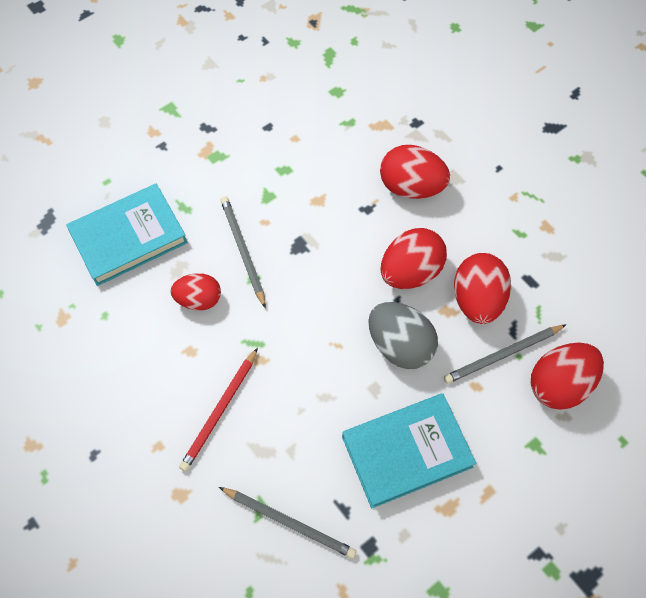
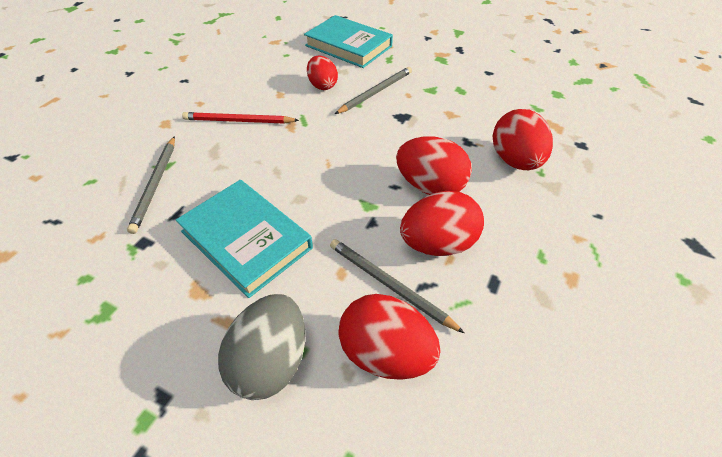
camera: 65 degrees right, 15 degrees down
(400, 345) = (351, 202): grey egg -> grey egg (271, 361)

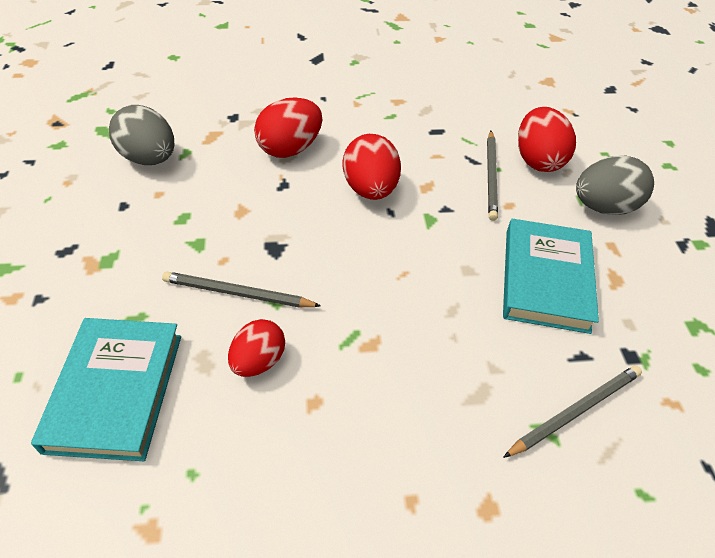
camera: 125 degrees left, 0 degrees up
(238, 121) = (408, 411): red pencil -> none
(437, 244) = (430, 165): red egg -> none
(537, 91) = (149, 159): none -> grey egg

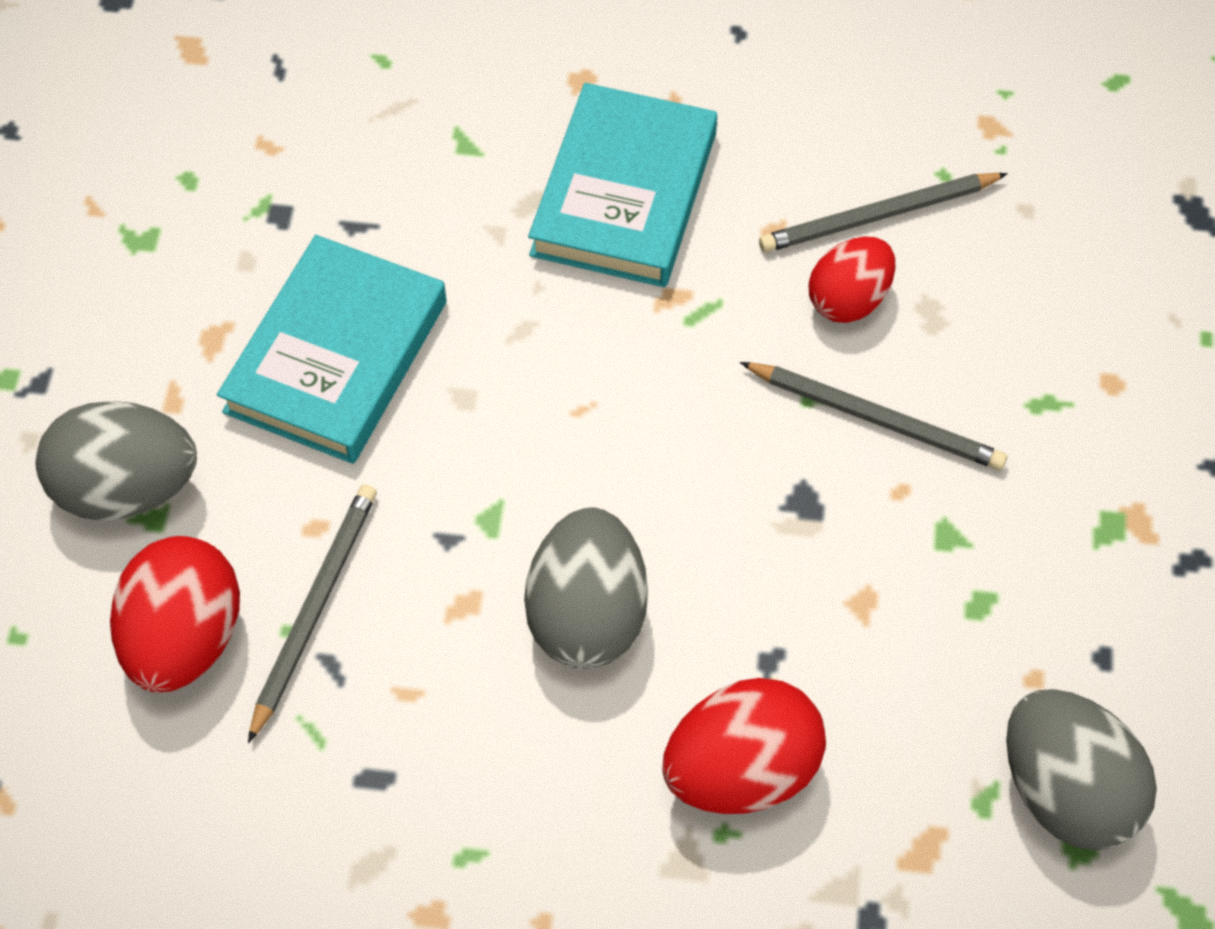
camera: 165 degrees left, 10 degrees up
(115, 391) = (1058, 292): turquoise book -> turquoise book (624, 193)
(370, 189) = (587, 615): red egg -> grey egg
(575, 411) = (411, 158): grey pencil -> grey pencil (878, 216)

